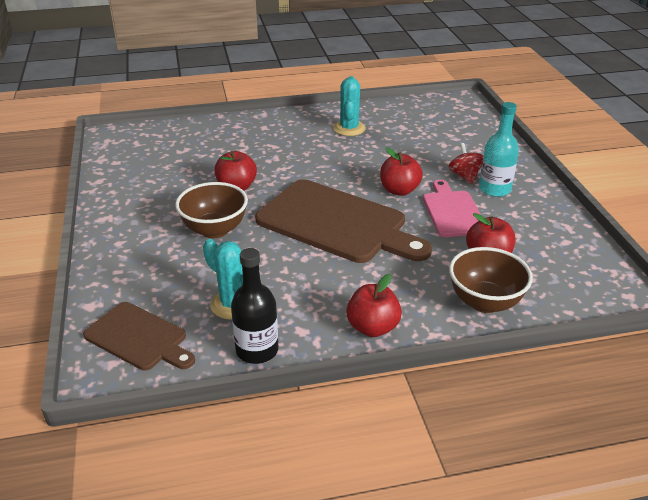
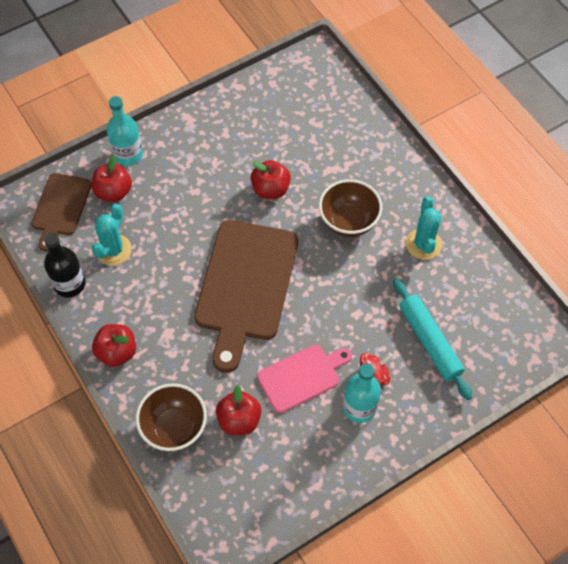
camera: 70 degrees right, 25 degrees up
(111, 268) = (128, 154): none -> turquoise bottle
(215, 230) = (201, 199): brown bowl -> brown bowl (348, 222)
(349, 128) = (423, 244): turquoise cactus -> turquoise cactus turned 75 degrees counterclockwise
(399, 190) = (320, 322): red apple -> red apple (113, 192)
(443, 145) = (430, 341): none -> turquoise rolling pin

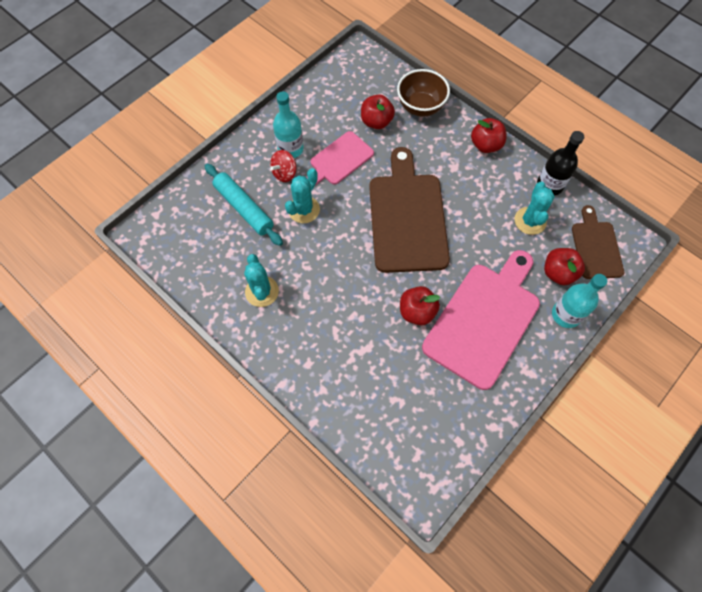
camera: 165 degrees right, 5 degrees up
(208, 168) = (484, 320): none -> pink cutting board
(348, 222) = (335, 296): brown bowl -> none
(360, 323) = (304, 210): none -> turquoise cactus

